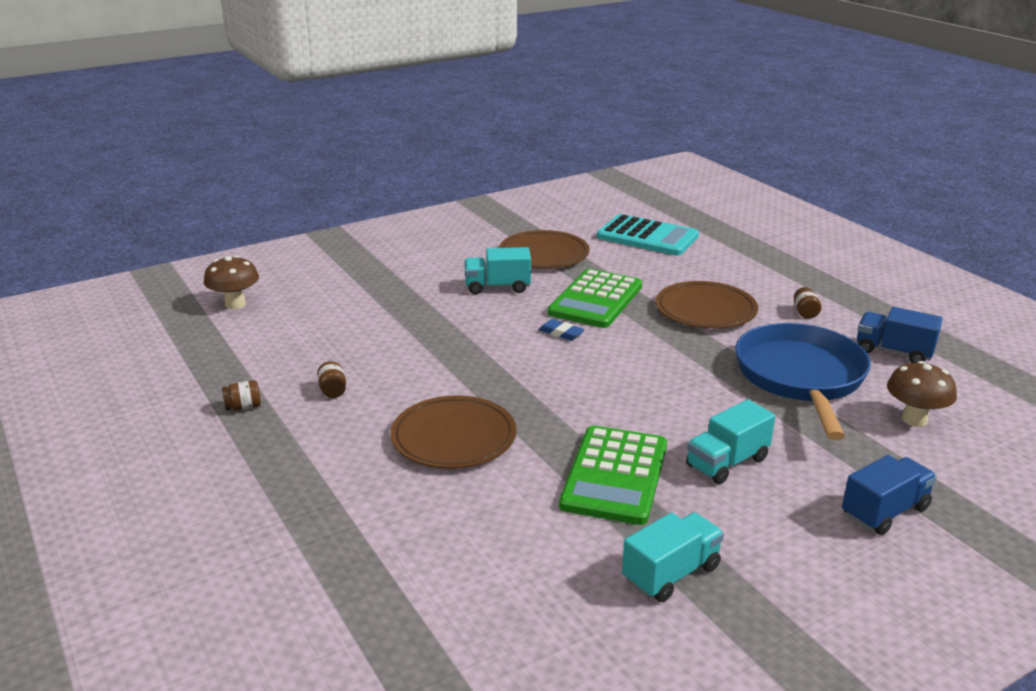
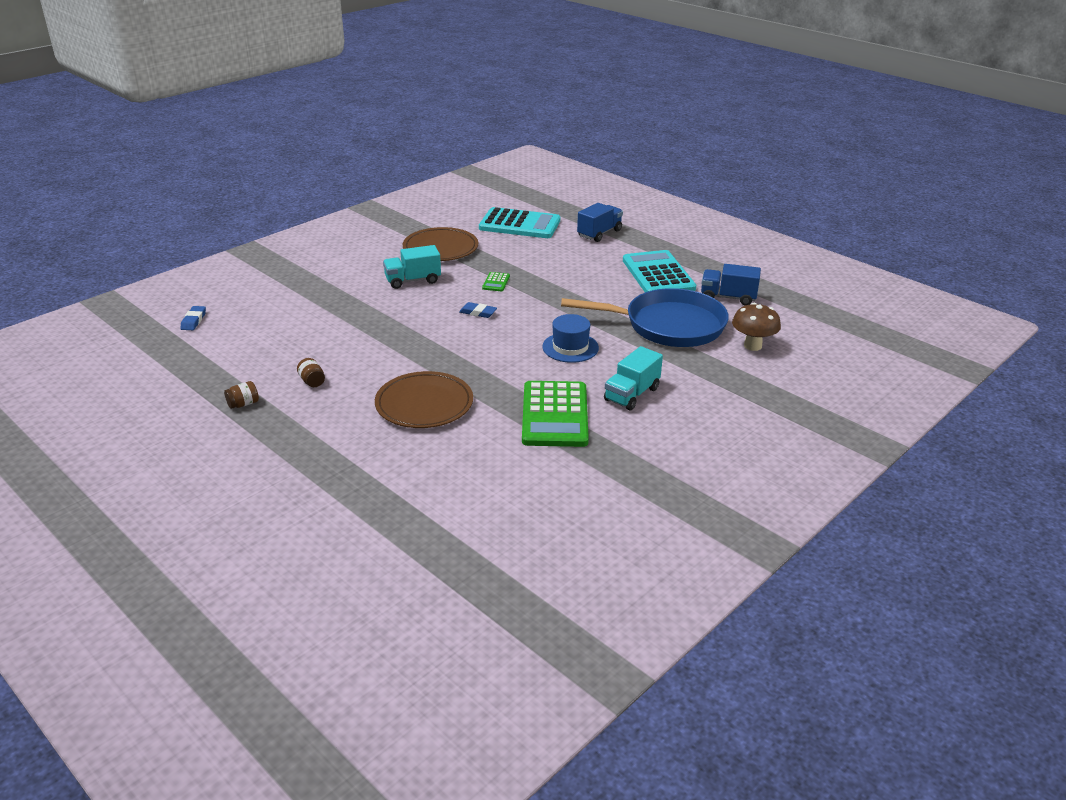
camera: 15 degrees left, 5 degrees up
(235, 304) = (193, 320): brown mushroom -> blue eraser
(596, 300) = (496, 282): green calculator -> green calculator, size x0.41
(663, 390) = (570, 347): none -> blue hat
(671, 574) = (615, 476): turquoise truck -> none
(705, 310) = (583, 281): brown plate -> none
(801, 378) = (667, 325): blue pan -> blue pan turned 105 degrees clockwise
(805, 312) = (658, 274): brown jar -> turquoise calculator
(885, 512) = (746, 413): blue truck -> blue truck (599, 233)

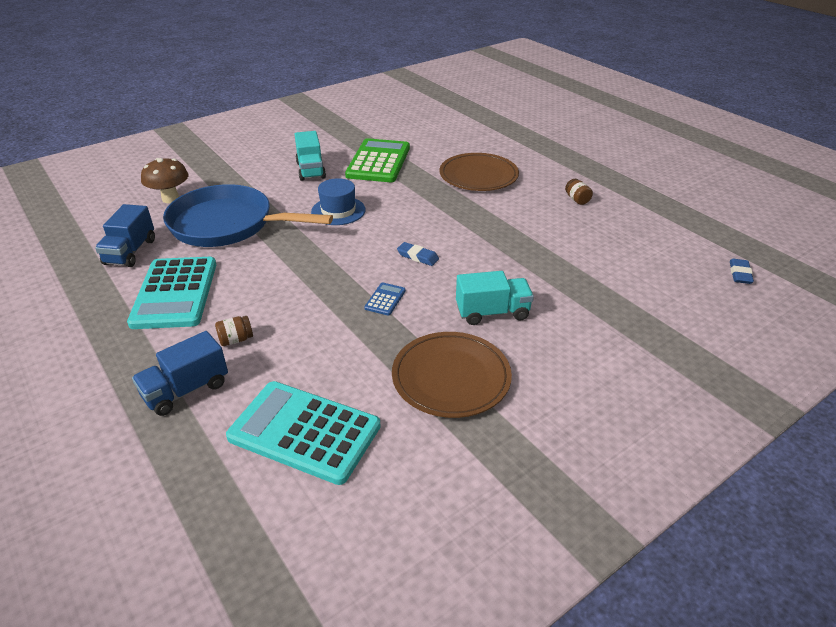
camera: 170 degrees left, 5 degrees up
(243, 404) = (627, 187): brown jar -> brown jar (236, 340)
(496, 282) = (385, 299): green calculator -> blue calculator
(632, 394) = (311, 170): turquoise truck -> turquoise truck turned 120 degrees clockwise
(728, 297) = (130, 252): blue truck -> blue truck turned 75 degrees clockwise

